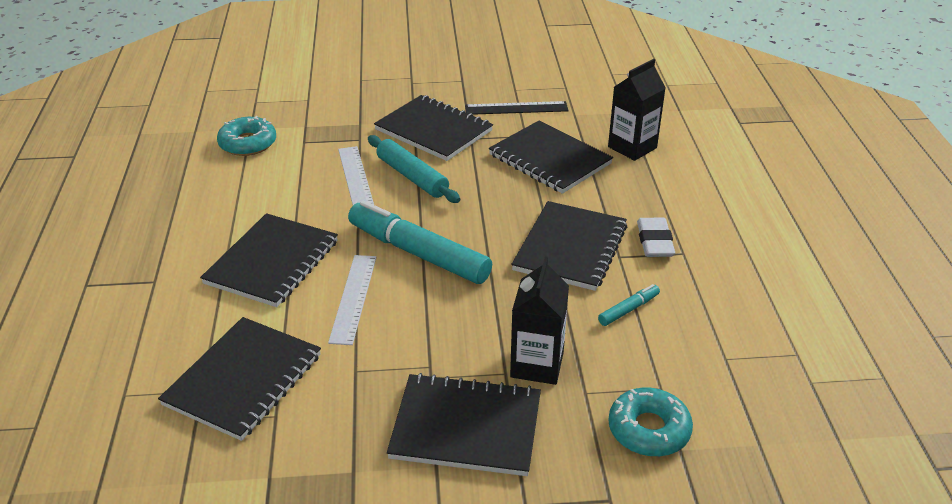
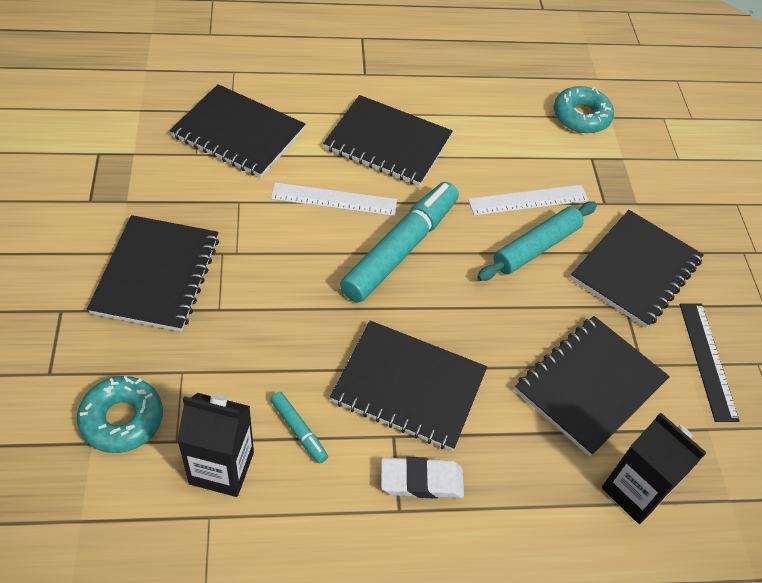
camera: 85 degrees right, 15 degrees up
(537, 365) = (225, 335): black carton -> black carton (221, 468)

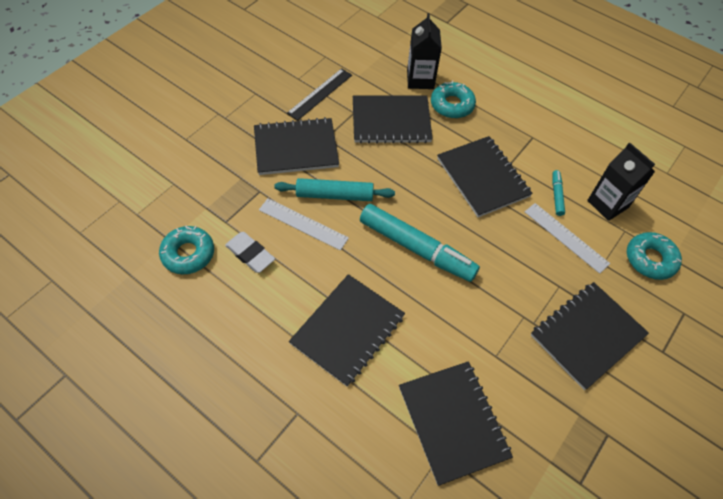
camera: 135 degrees left, 5 degrees up
(334, 199) = (428, 311): white ruler -> white ruler (566, 237)
(388, 143) = (348, 330): black notebook -> black notebook turned 60 degrees clockwise
(400, 249) = (416, 248): turquoise marker -> turquoise marker turned 135 degrees counterclockwise
(421, 481) = (512, 140): white eraser -> white eraser (250, 254)
(551, 478) = (452, 105): none -> turquoise donut

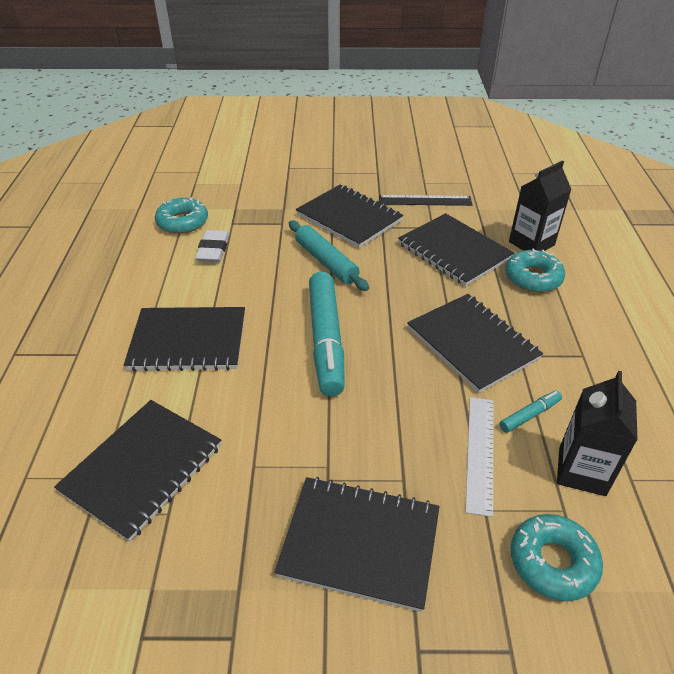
camera: 55 degrees right, 15 degrees down
(303, 224) = (275, 260): white ruler -> none
(483, 177) = (472, 343): black notebook -> black notebook turned 60 degrees counterclockwise

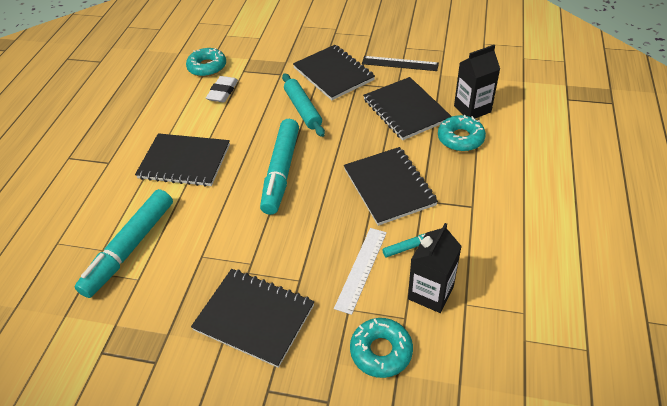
camera: 15 degrees right, 5 degrees up
(143, 469) = (130, 248): black notebook -> turquoise marker

